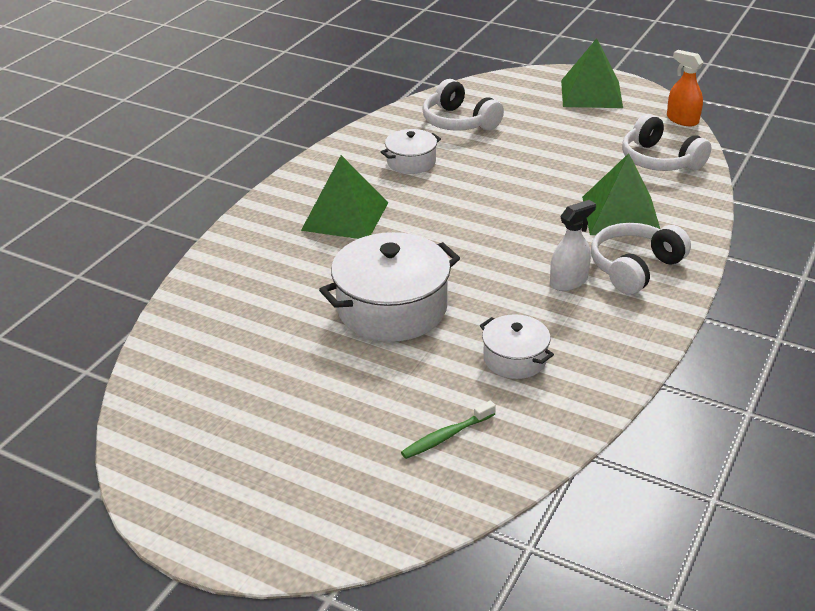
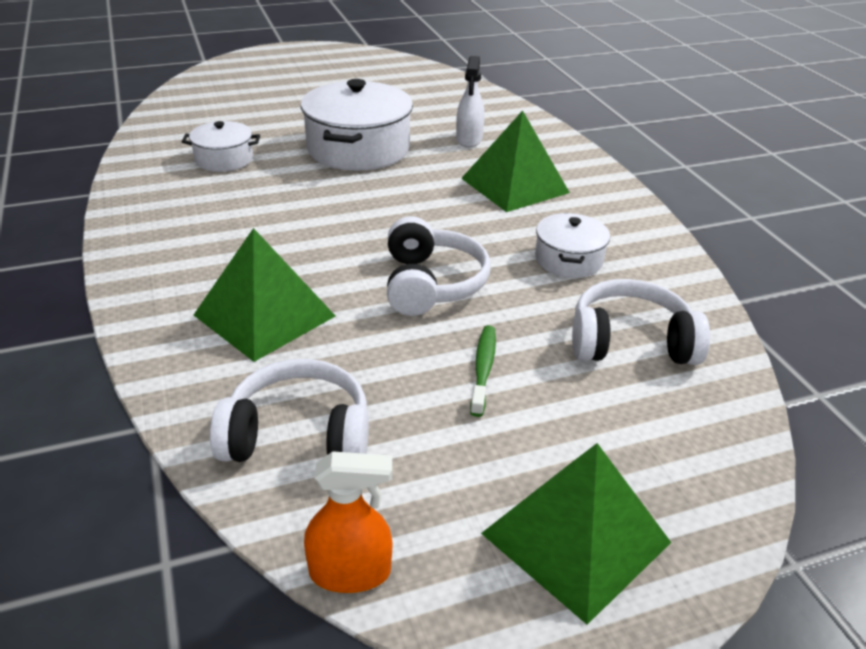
camera: 130 degrees right, 0 degrees up
(446, 436) = (220, 113): green toothbrush -> green toothbrush (483, 369)
(568, 281) = (244, 224): white spray bottle -> white spray bottle (469, 139)
(635, 268) = (191, 264): white headphones -> white headphones (431, 284)

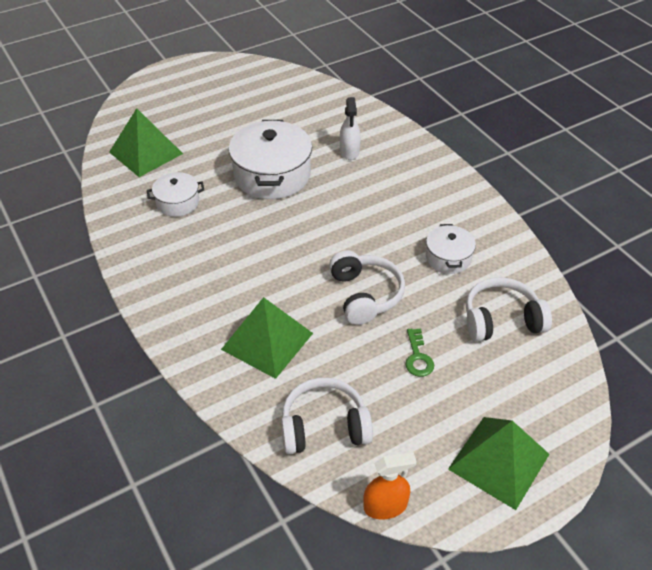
camera: 10 degrees left, 10 degrees up
(483, 369) = (418, 357): green toothbrush -> green key
(514, 185) = (395, 194): green pyramid -> green pyramid (146, 153)

